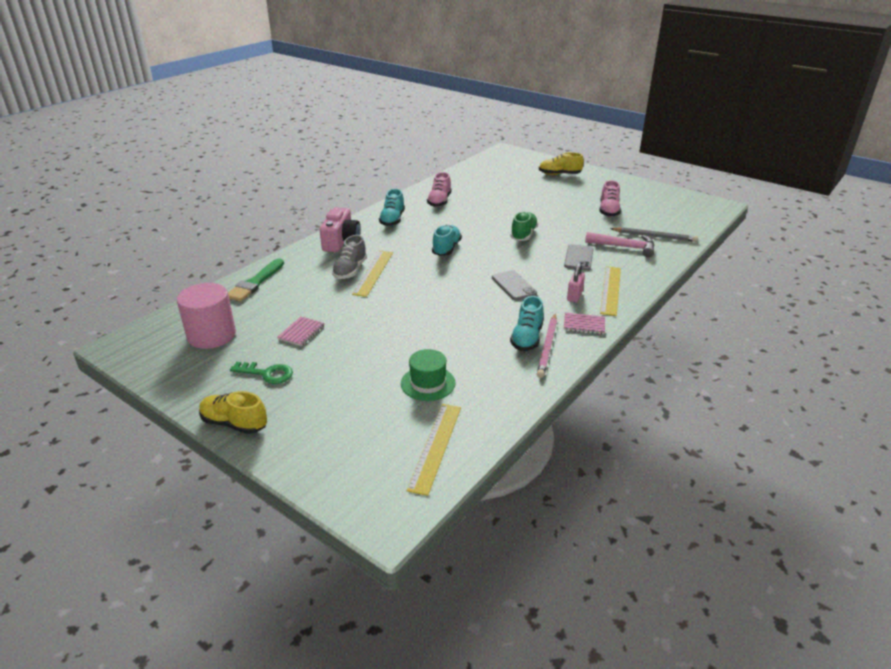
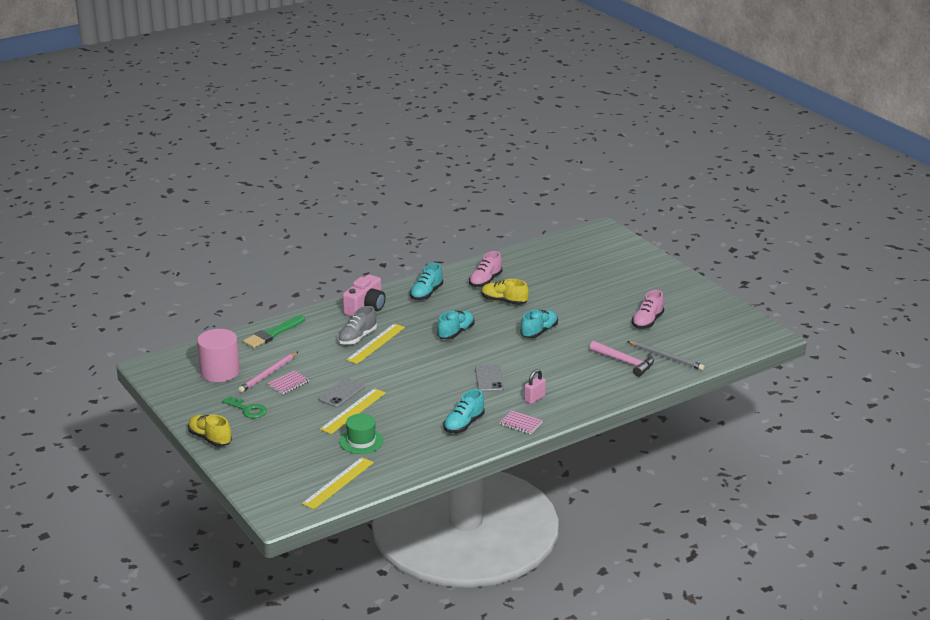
camera: 20 degrees right, 5 degrees down
(523, 234) = (539, 332): green shoe -> turquoise shoe
(547, 347) = (475, 434): pink pencil -> pink pencil (268, 374)
(559, 174) = (636, 270): yellow shoe -> yellow shoe (504, 301)
(578, 258) = (571, 364): grey phone -> grey phone (341, 393)
(610, 290) = (572, 399): yellow ruler -> yellow ruler (353, 411)

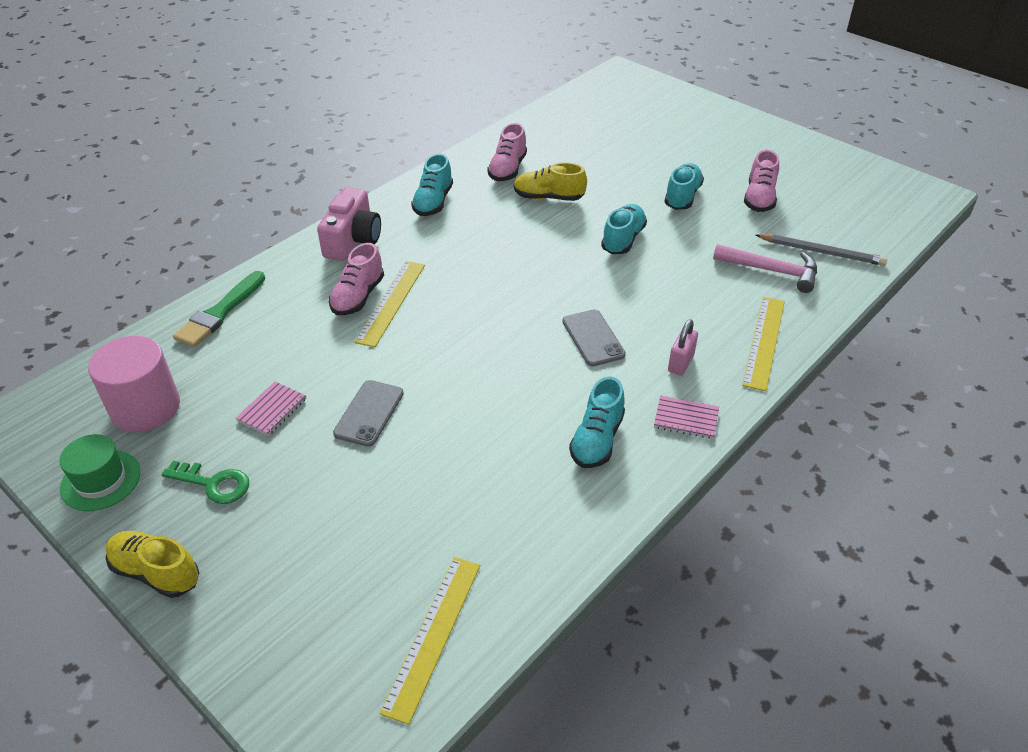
camera: 15 degrees left, 15 degrees up
(268, 374) = (232, 396): pink pencil -> none
(353, 411) = (401, 448): yellow ruler -> yellow ruler (764, 342)
(357, 338) = (358, 297): grey shoe -> pink shoe
(361, 441) = (439, 516): green hat -> green hat (100, 480)
(456, 332) = (504, 261): turquoise shoe -> turquoise shoe (682, 197)

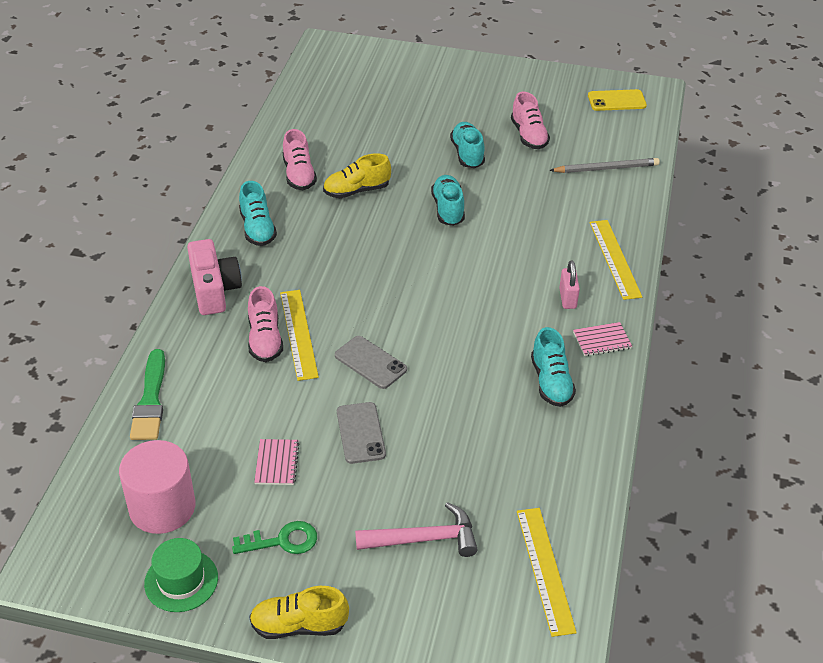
camera: 30 degrees left, 0 degrees up
(593, 338) = (488, 303): grey phone -> grey phone (370, 362)
(772, 271) = (581, 197): pink hammer -> pink hammer (424, 539)
(882, 192) = (616, 101): none -> yellow phone

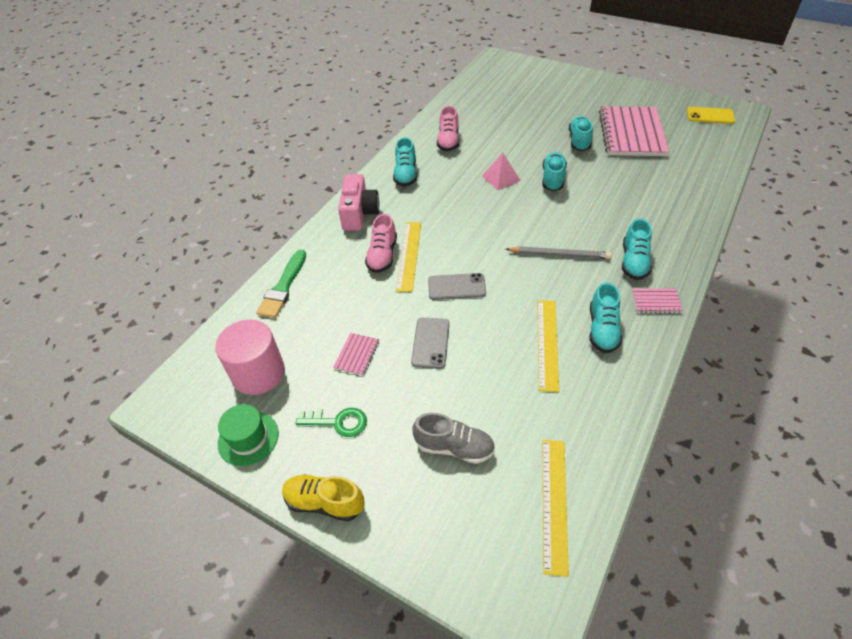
camera: 20 degrees right, 5 degrees up
(356, 191) = (487, 157): yellow shoe -> none
(370, 362) = (456, 287): grey phone -> grey phone turned 60 degrees counterclockwise
(383, 216) = (501, 178): none -> pink pyramid
(424, 539) = (454, 447): pink hammer -> grey shoe
(529, 136) = (631, 133): pink shoe -> pink notebook
(567, 299) = (634, 262): pink padlock -> turquoise shoe
(606, 168) = (690, 164): grey pencil -> grey pencil (559, 255)
(614, 259) = (682, 235): yellow ruler -> yellow ruler (547, 343)

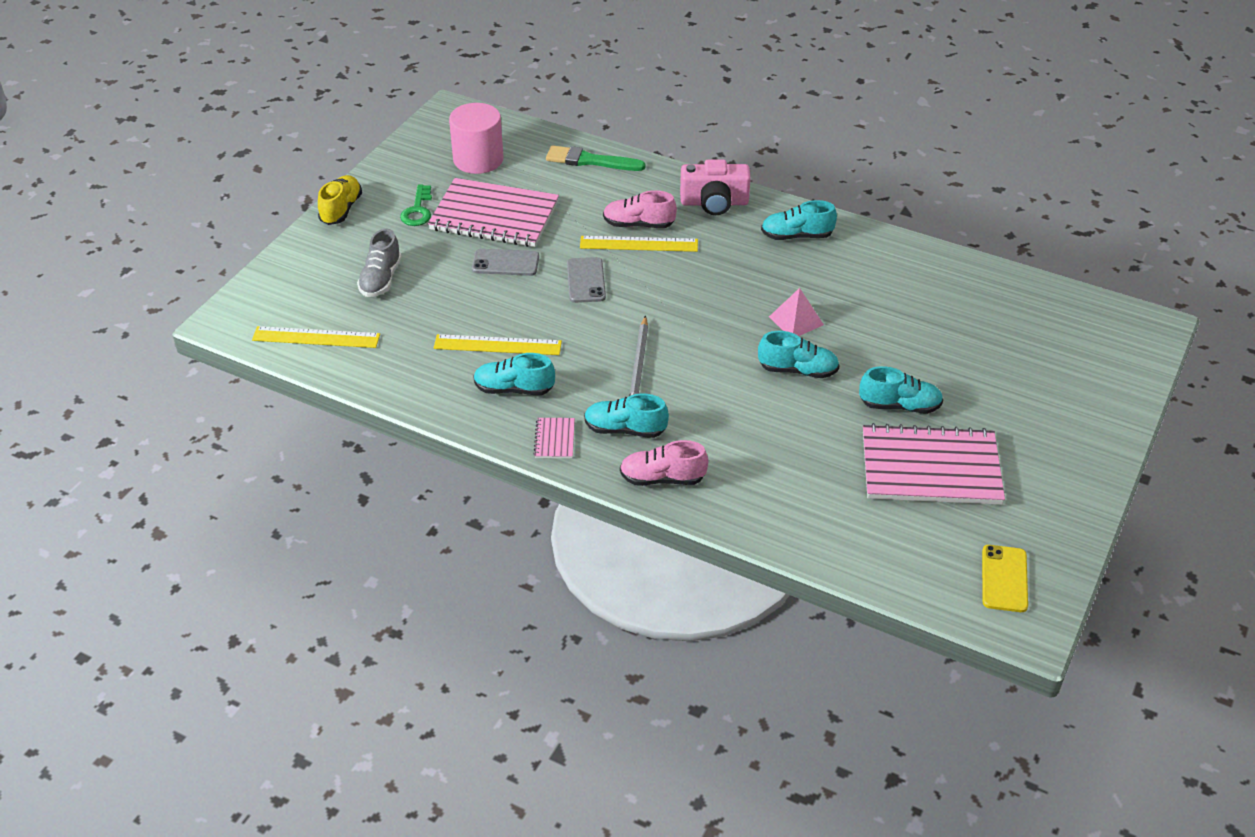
camera: 85 degrees right, 5 degrees down
(248, 438) = (408, 163): green hat -> none
(357, 355) = (494, 216): pink notebook -> pink notebook, size x2.44
(448, 141) = (881, 272): pink shoe -> pink shoe (662, 478)

